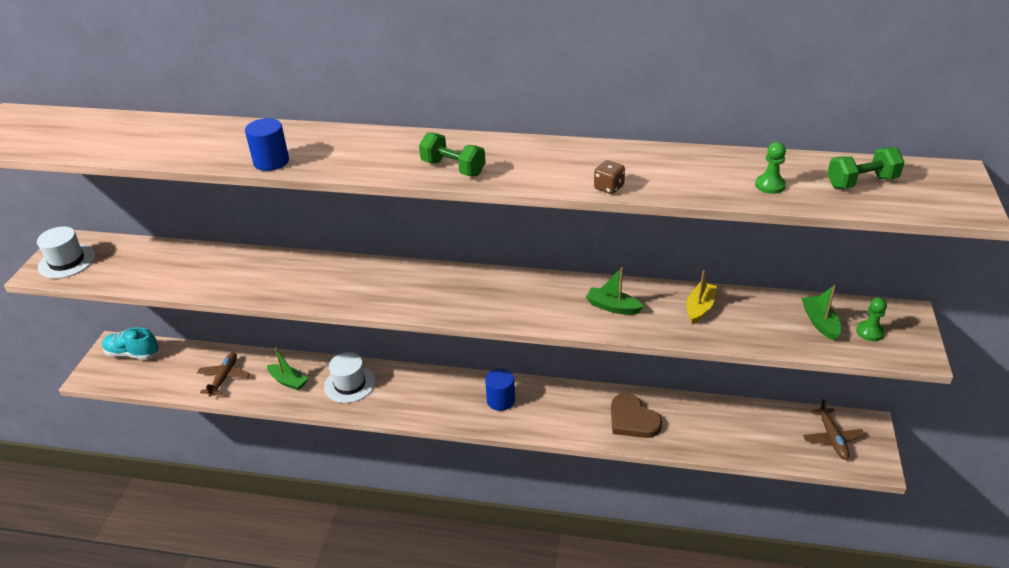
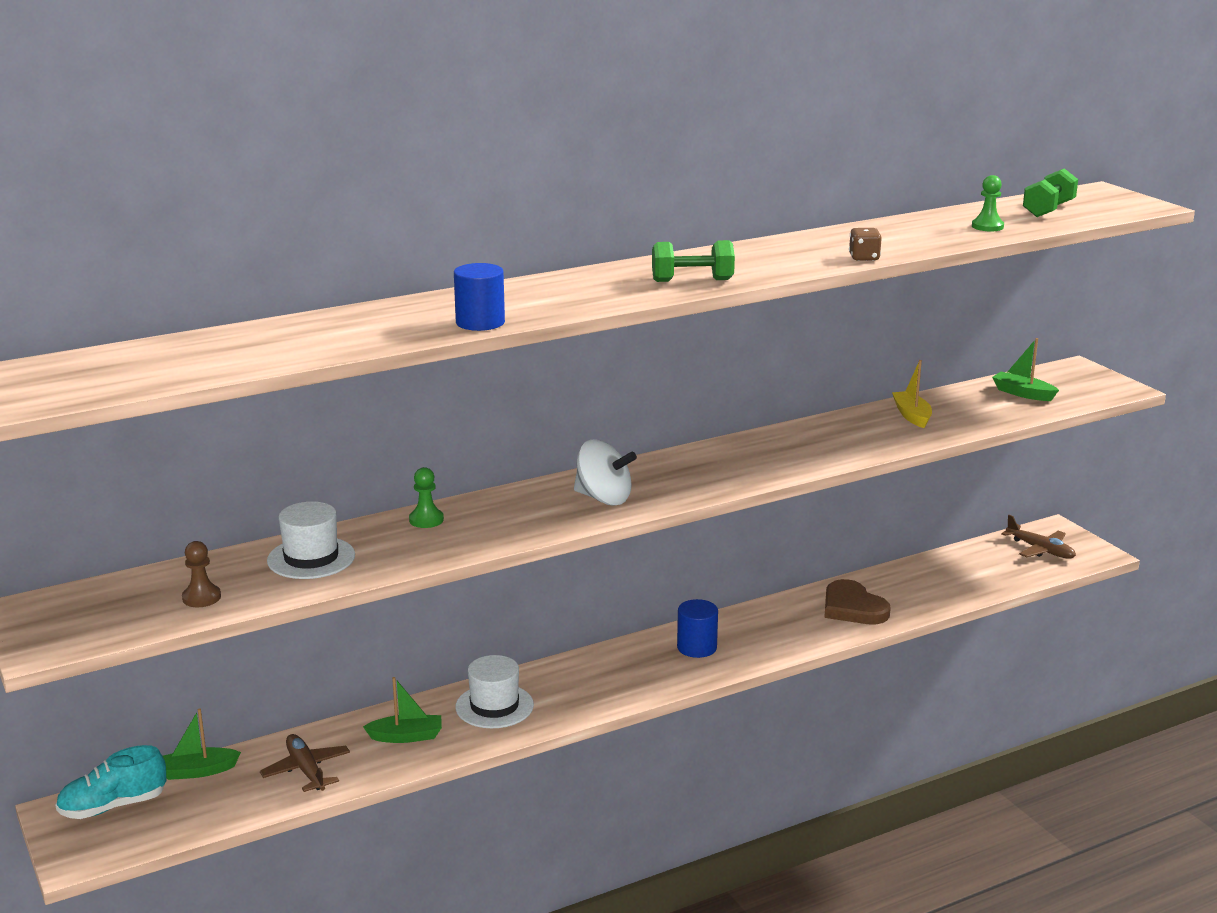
camera: 40 degrees left, 15 degrees down
(67, 261) = (68, 624): white hat -> white hat (311, 558)
(133, 271) = (201, 598): none -> brown pawn
(404, 292) = (603, 498): none -> white spinning top
(612, 307) = (835, 440): green boat -> green boat (197, 771)
(632, 420) = (853, 607): brown heart -> brown heart turned 45 degrees clockwise
(869, 332) = (1068, 387): green pawn -> green pawn (426, 520)

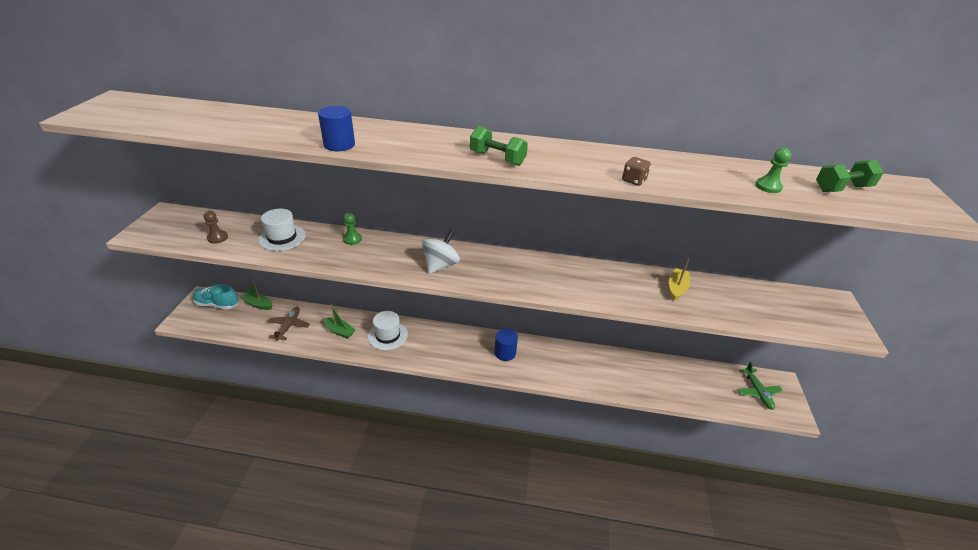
camera: 35 degrees right, 15 degrees up
(603, 498) = (441, 265): white spinning top -> white spinning top turned 120 degrees counterclockwise
(853, 607) = (606, 372): brown heart -> none
(1022, 393) = (772, 304): green boat -> none
(1040, 550) = (757, 391): brown plane -> green plane

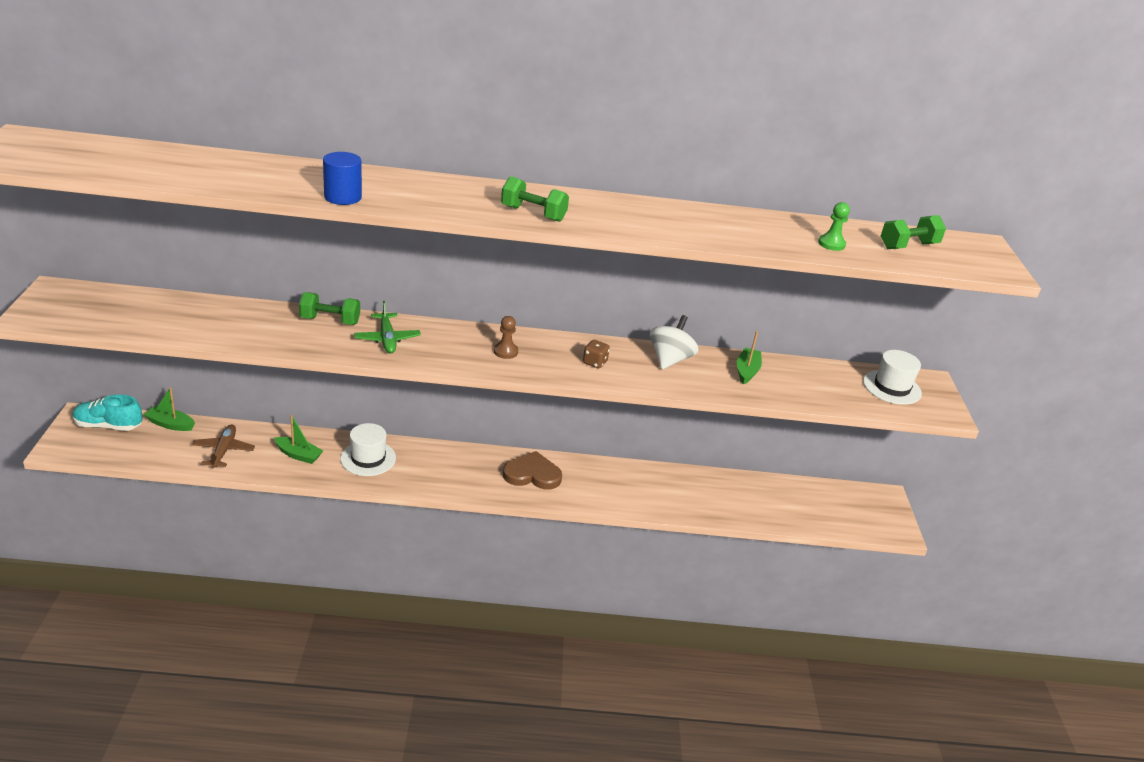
camera: 10 degrees left, 5 degrees down
(217, 238) = (144, 321): brown pawn -> brown pawn (505, 351)
(282, 237) = (234, 319): white hat -> white hat (892, 387)
(352, 239) = (330, 320): green pawn -> green dumbbell
(441, 265) = (454, 349): white spinning top -> white spinning top (670, 359)
(505, 352) = (532, 474): blue cylinder -> brown heart
(633, 181) = (688, 238): brown dice -> brown dice (595, 363)
(676, 288) = (747, 371): yellow boat -> green boat
(757, 391) = (855, 507): green plane -> green plane (387, 339)

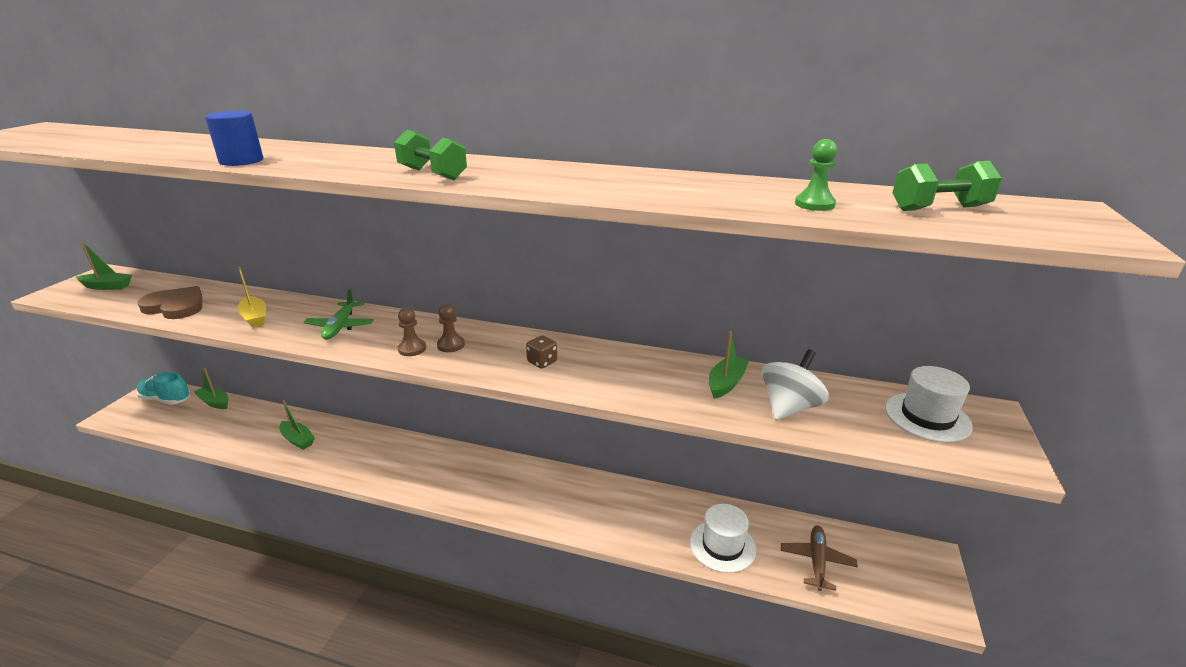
camera: 20 degrees right, 5 degrees down
(82, 305) = (107, 286): none -> green boat
(223, 451) = (237, 430): brown plane -> brown plane (817, 561)
(291, 334) = (254, 317): none -> yellow boat
(330, 320) = (303, 308): green dumbbell -> none
(368, 458) = (357, 449): white hat -> white hat (722, 546)
(474, 357) = (412, 349): none -> brown pawn
(532, 474) = (507, 482): brown heart -> brown heart (175, 306)
(670, 359) = (634, 364): white spinning top -> white spinning top (789, 407)

